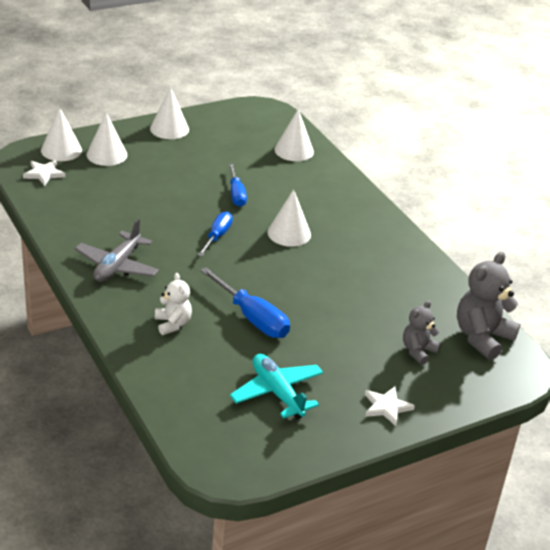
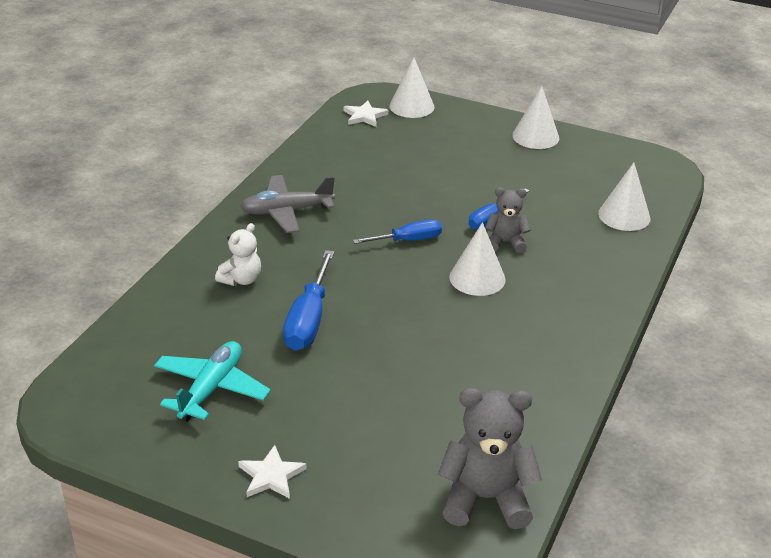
camera: 55 degrees right, 0 degrees up
(107, 154) = (441, 128): white cone -> none
(418, 351) = (396, 457): grey teddy bear -> grey teddy bear (505, 242)

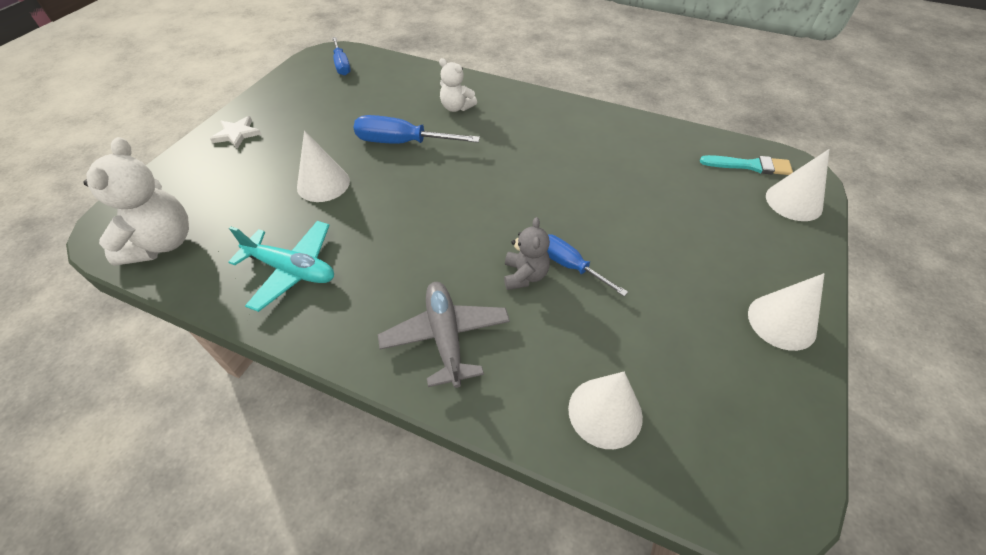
camera: 90 degrees right, 15 degrees up
(211, 389) = (332, 104): turquoise plane -> turquoise plane (292, 270)
(286, 211) = (555, 124): grey plane -> grey plane (446, 337)
(364, 116) = (750, 166): white star -> turquoise brush
(408, 240) = (520, 198): blue screwdriver -> blue screwdriver (342, 65)
(477, 278) = (459, 248): white cone -> white cone (323, 184)
(486, 498) = (162, 243): grey teddy bear -> white teddy bear

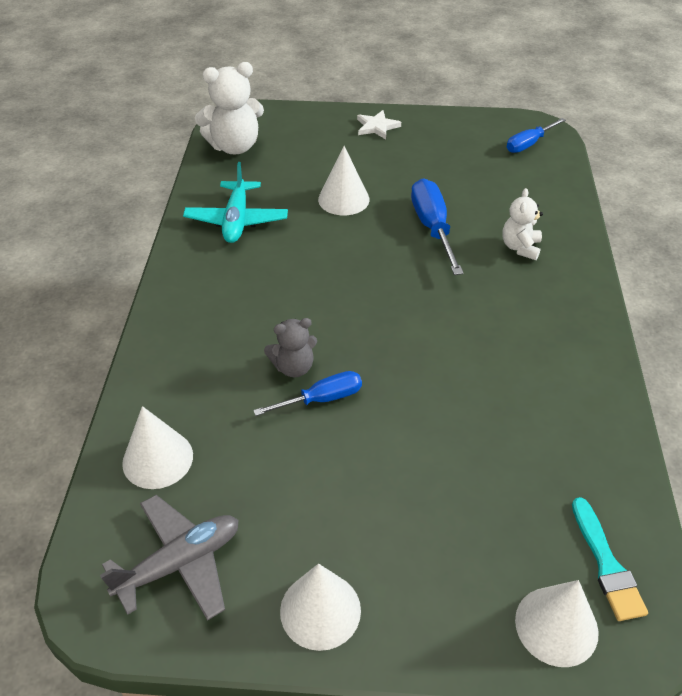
camera: 70 degrees right, 5 degrees down
(446, 337) = (202, 332): grey plane -> grey plane (180, 563)
(570, 266) = (321, 399): blue screwdriver -> blue screwdriver turned 45 degrees clockwise

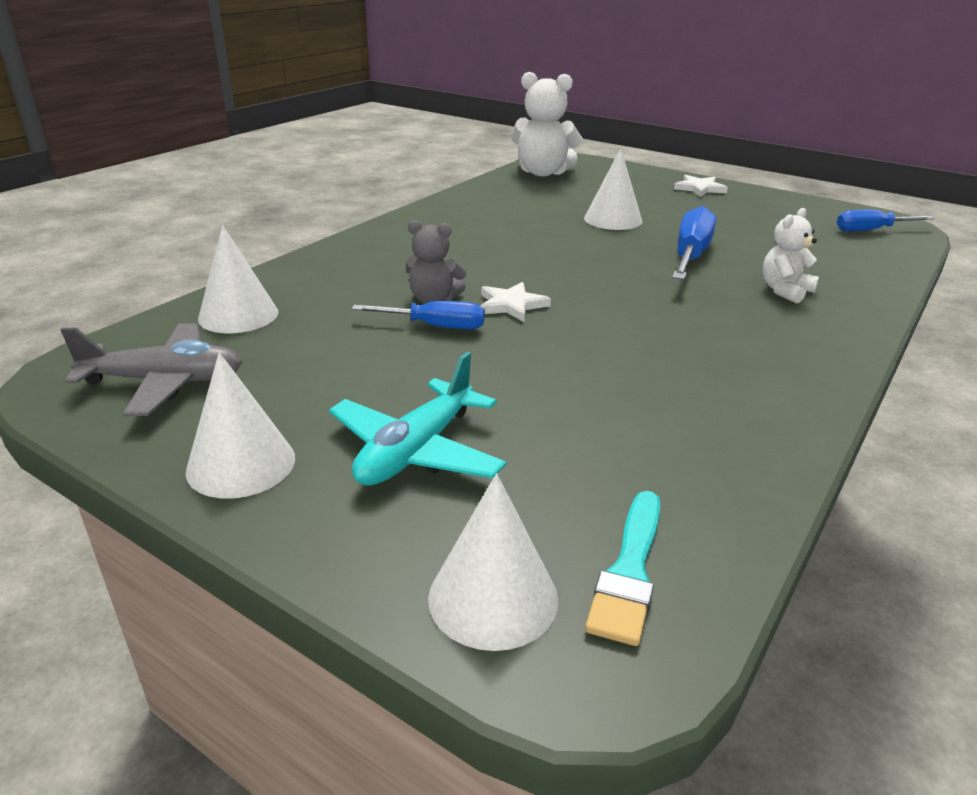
camera: 30 degrees right, 15 degrees down
(237, 220) = (493, 209): turquoise plane -> turquoise plane (416, 451)
(355, 347) = (511, 305): none -> white star

